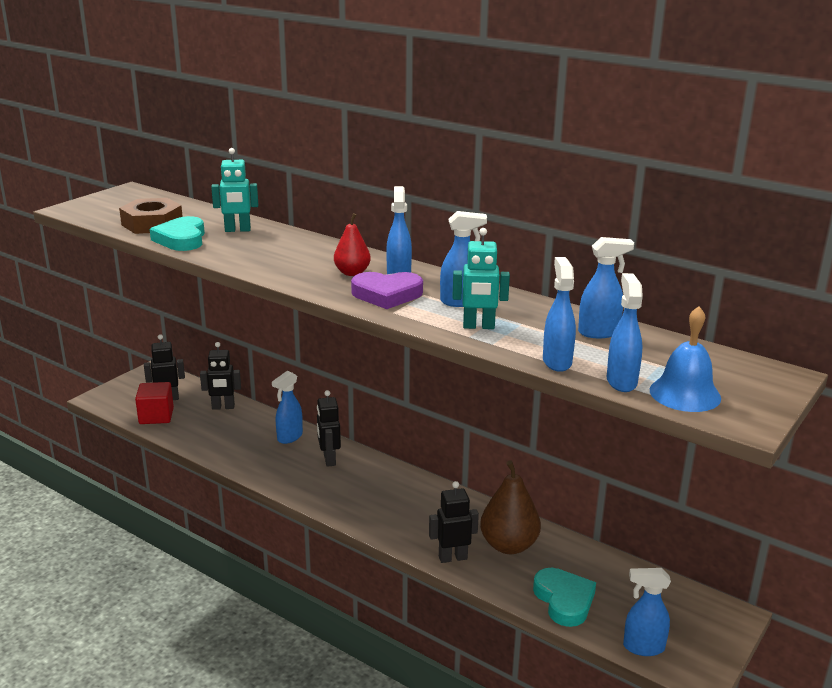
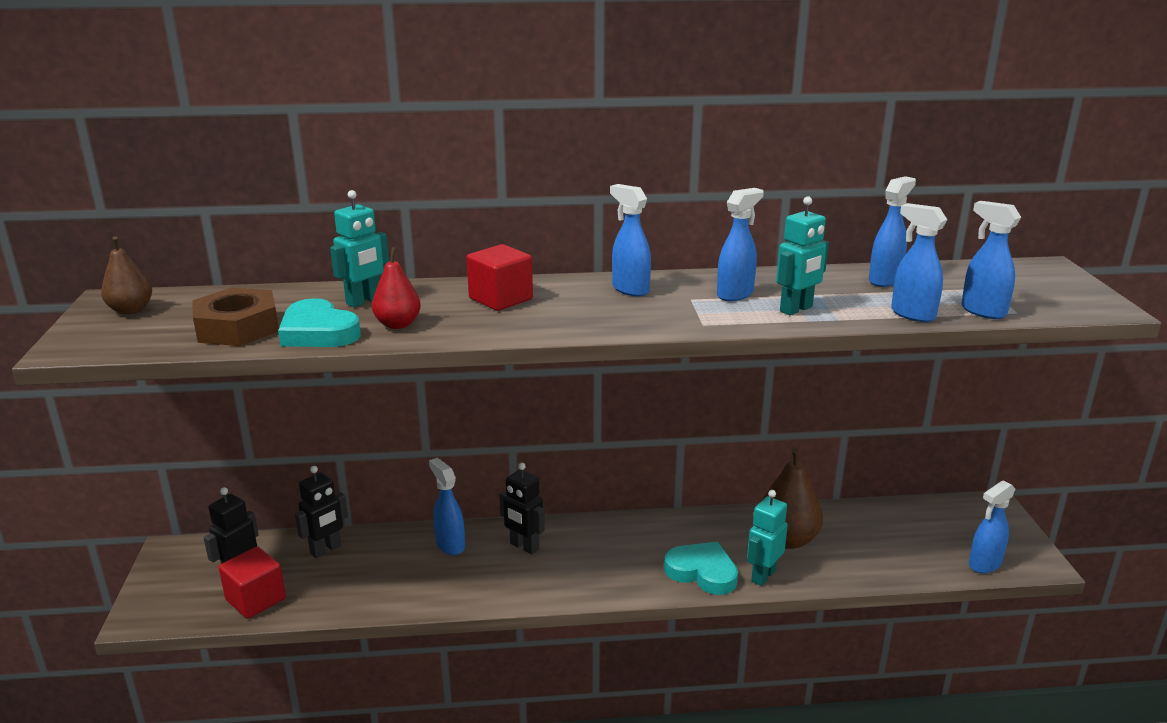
camera: 40 degrees left, 0 degrees up
(127, 198) = (131, 310): none -> brown pear
(289, 437) = (450, 545): blue spray bottle -> blue spray bottle turned 150 degrees clockwise
(310, 253) = (500, 299): none -> red cube
(352, 273) = (584, 302): red pear -> red pear (398, 324)
(387, 294) = (661, 311): purple heart -> none
(452, 557) = (763, 576): black robot -> turquoise robot
(564, 600) = (888, 561): turquoise heart -> turquoise heart (702, 572)
(685, 394) = (1034, 303): blue bell -> none

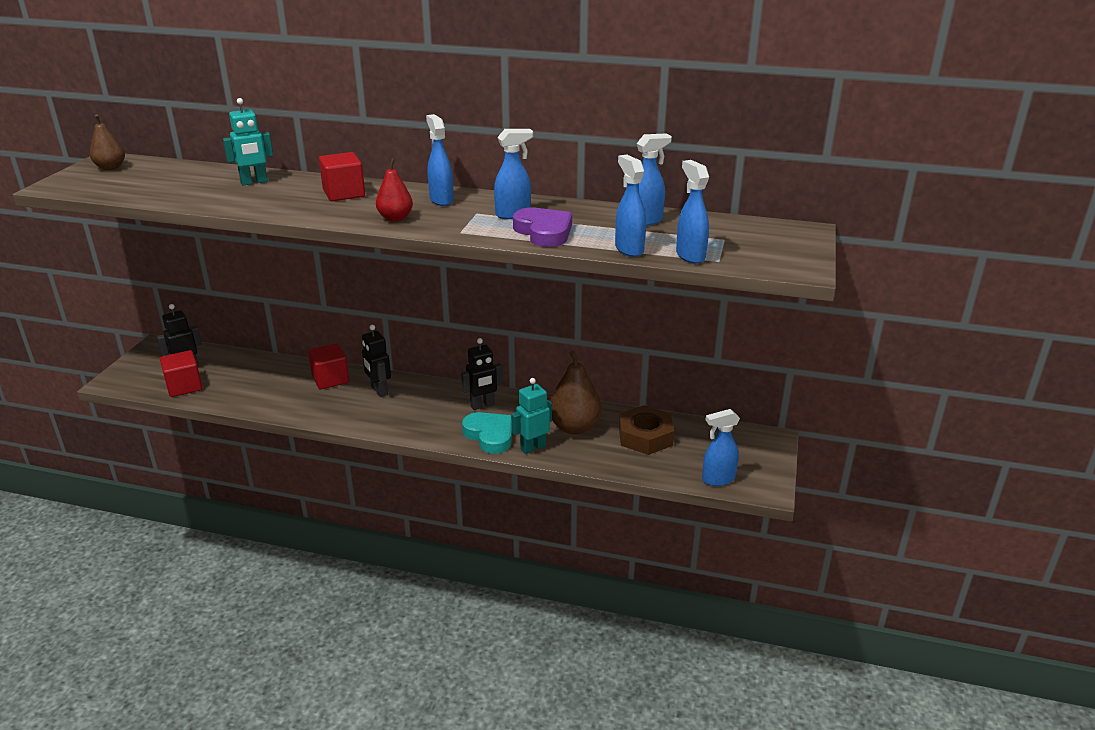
camera: 20 degrees right, 5 degrees up
(238, 328) = (159, 188): brown nut -> brown nut (645, 436)
(318, 332) = (202, 198): turquoise heart -> none
(326, 550) = (249, 365): black robot -> black robot (482, 405)
(398, 324) = (257, 201): red pear -> red pear (395, 218)
(450, 545) = (330, 379): blue spray bottle -> red cube
(796, 309) = (544, 232): turquoise robot -> purple heart

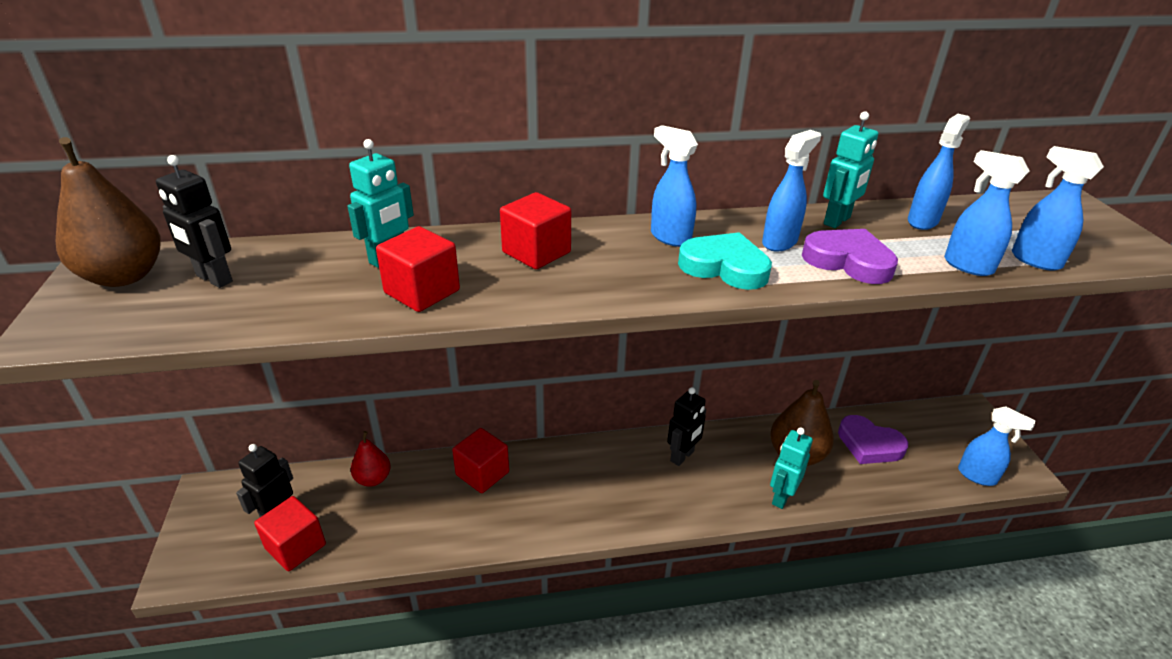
camera: 25 degrees left, 5 degrees up
(111, 167) = (124, 276): brown pear -> brown pear, size x1.66
(252, 200) = (422, 291): none -> red cube
(379, 391) = (553, 472): black robot -> black robot (214, 279)
(395, 218) = (653, 279): red pear -> red pear (373, 479)
(490, 435) = (725, 495): turquoise heart -> turquoise heart (724, 267)
(578, 210) = (837, 221): none -> turquoise robot
(645, 436) = (869, 444): brown nut -> purple heart
(718, 479) = (977, 476): blue spray bottle -> blue spray bottle turned 105 degrees counterclockwise

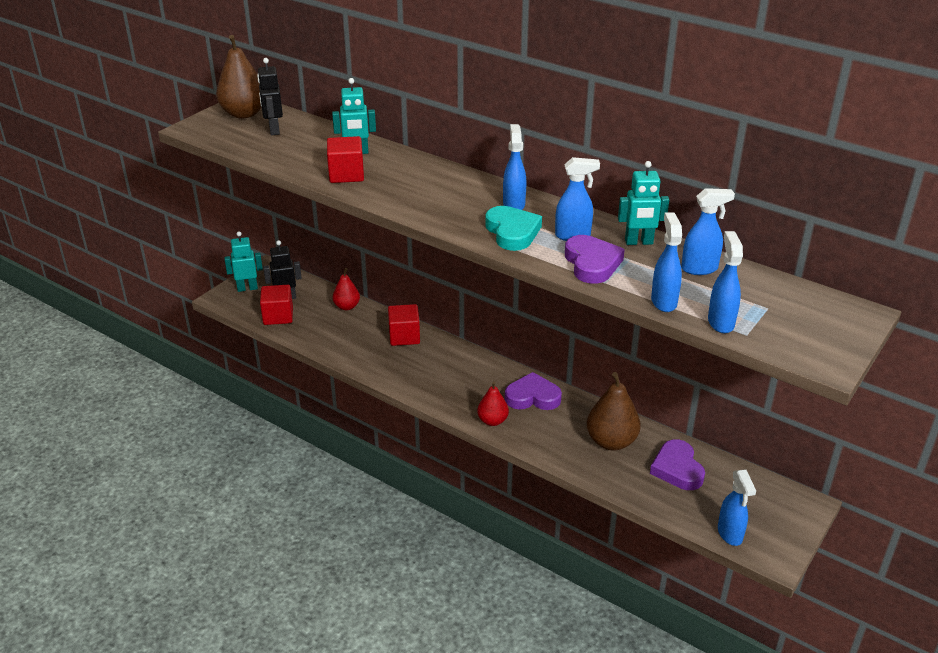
camera: 45 degrees right, 0 degrees up
(536, 252) = (429, 180): red cube -> none
(682, 456) = (532, 397): black robot -> purple heart
(684, 508) = (492, 421): none -> red pear
(781, 497) = (562, 454): turquoise robot -> turquoise robot (247, 288)

